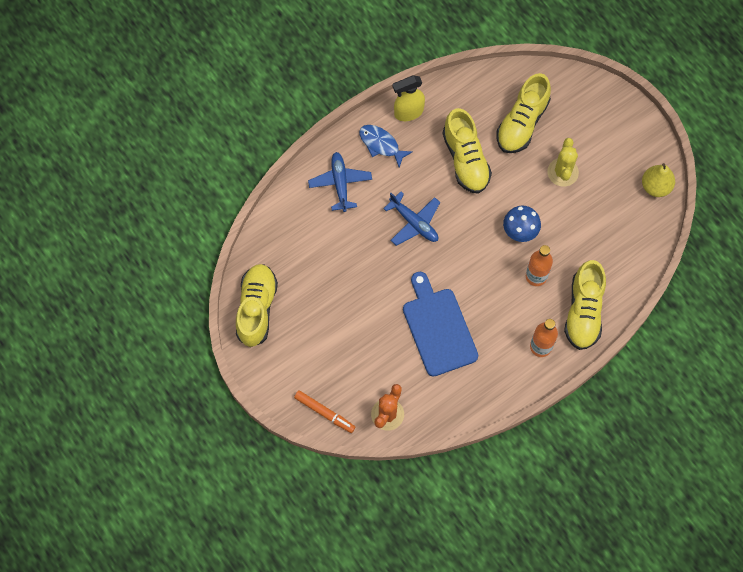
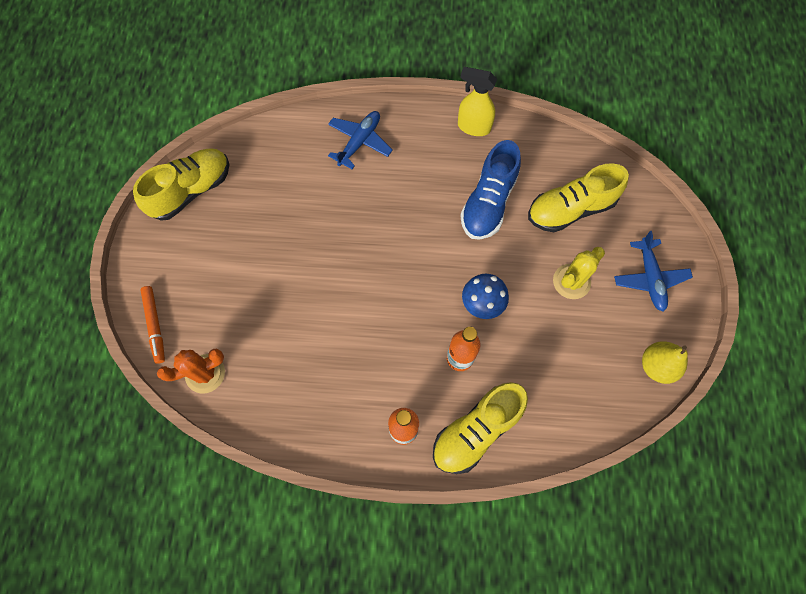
camera: 40 degrees right, 0 degrees up
(381, 144) = (424, 136): blue fish -> none
(414, 223) = (391, 222): blue plane -> blue plane (649, 278)
(438, 328) = (325, 332): blue cutting board -> none
(465, 159) = (488, 202): yellow shoe -> blue shoe

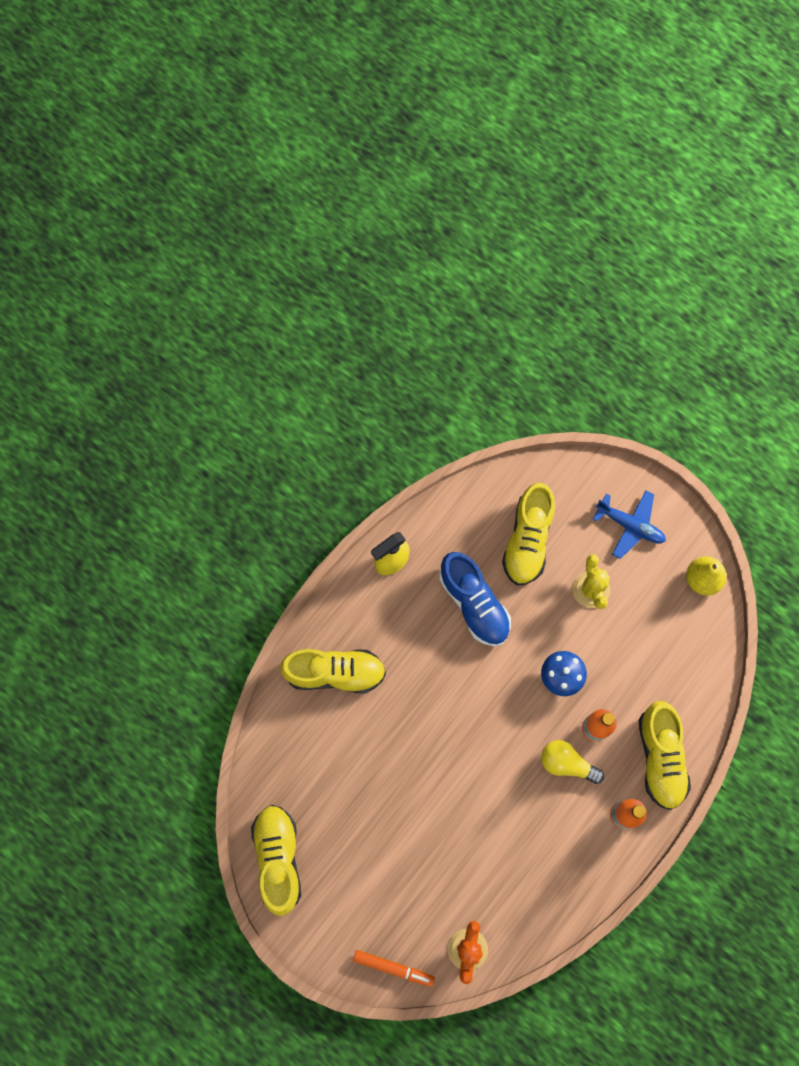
camera: 55 degrees left, 5 degrees up
(359, 142) = (335, 673): blue plane -> yellow shoe
(414, 355) = (567, 763): none -> yellow light bulb

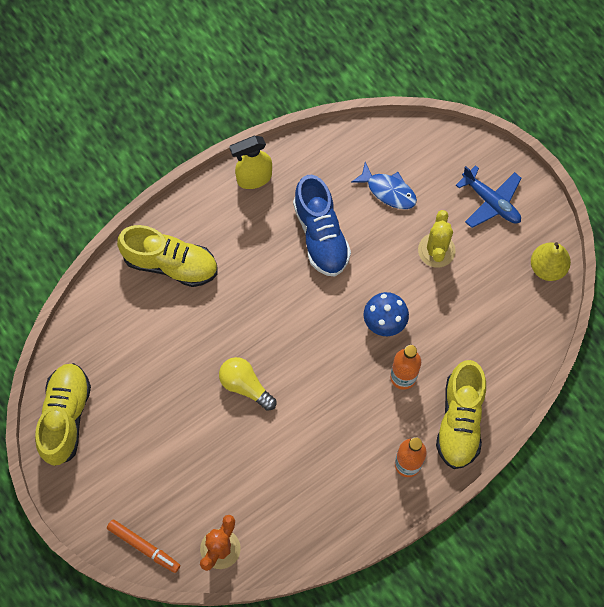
camera: 15 degrees right, 5 degrees down
(527, 540) = (388, 191): yellow shoe -> blue fish
(567, 763) = (367, 402): yellow light bulb -> yellow light bulb (245, 386)

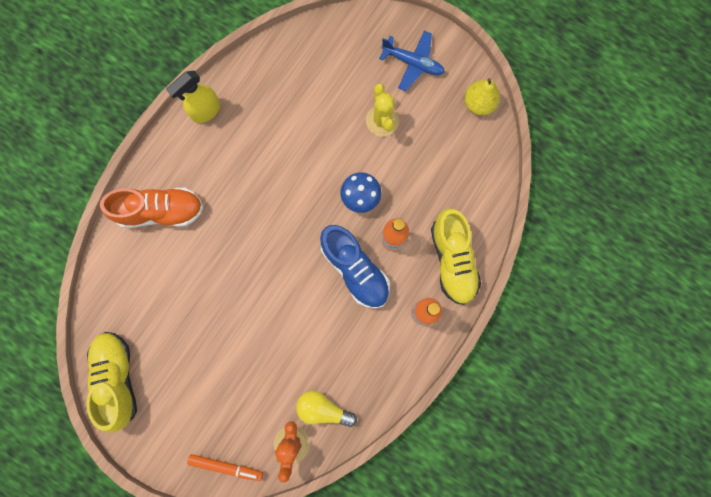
camera: 20 degrees left, 10 degrees up
(170, 264) = (160, 211): yellow shoe -> orange shoe
(245, 386) = (263, 295): yellow light bulb -> yellow light bulb (323, 409)
(320, 235) = (280, 141): blue shoe -> blue shoe (355, 269)
(388, 191) = (324, 83): blue fish -> none

